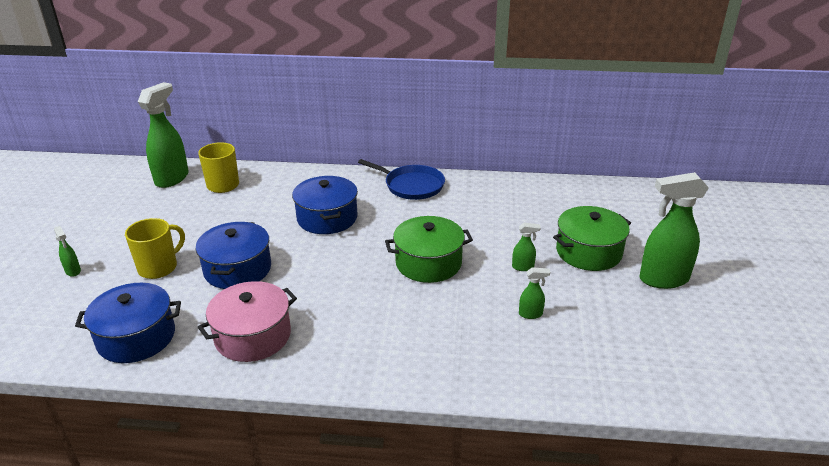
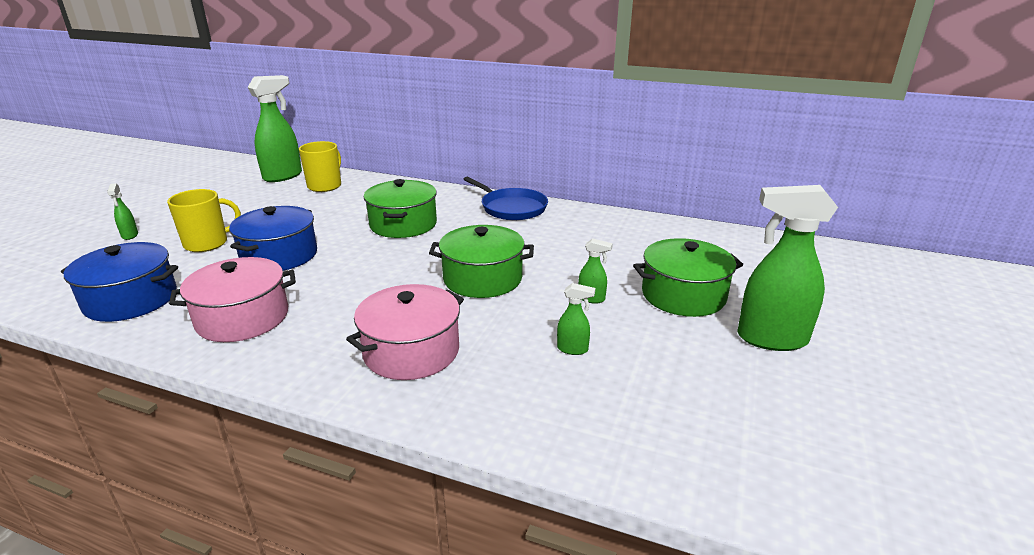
camera: 15 degrees right, 5 degrees down
(327, 218) = (403, 224): blue pot -> green pot
(412, 339) = (411, 351): none -> pink pot

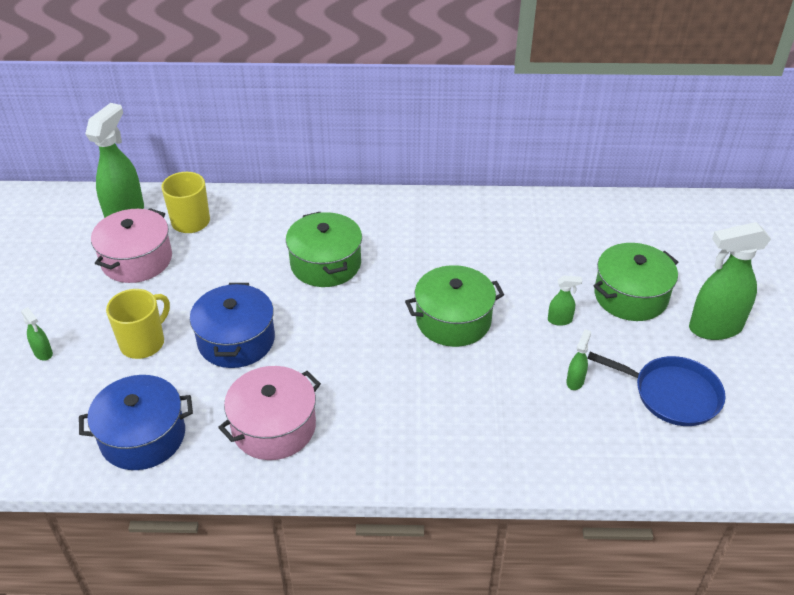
camera: 20 degrees left, 15 degrees up
(411, 351) = (450, 420): pink pot -> pink pot (137, 260)
(511, 208) = (417, 212): blue pan -> blue pan (672, 394)
(573, 349) = (575, 381): green spray bottle -> green spray bottle turned 60 degrees counterclockwise

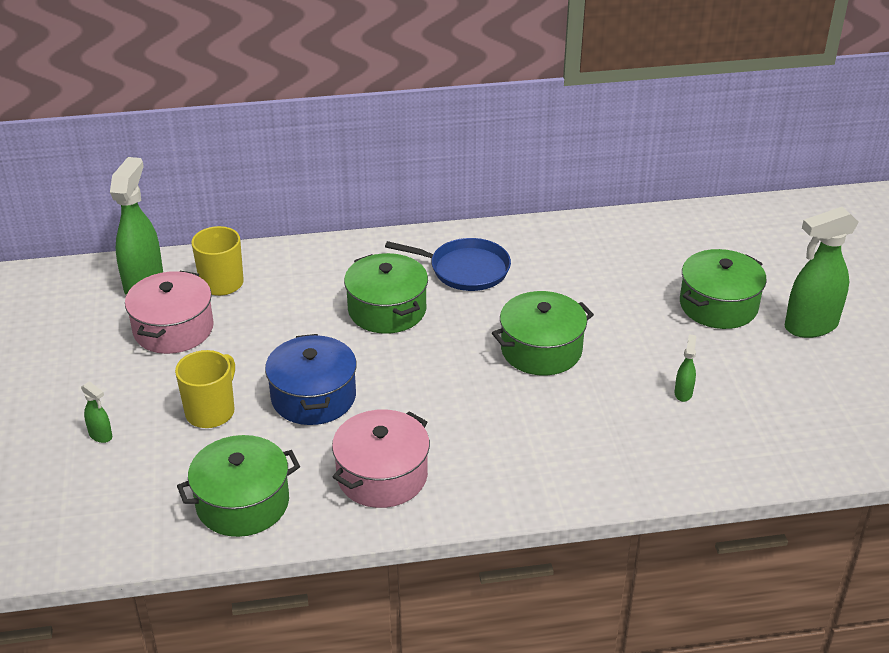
camera: 10 degrees left, 5 degrees down
(143, 436) = (242, 503): blue pot -> green pot
(560, 320) = (652, 337): green spray bottle -> none
(672, 394) = (783, 393): blue pan -> blue pan (465, 269)

